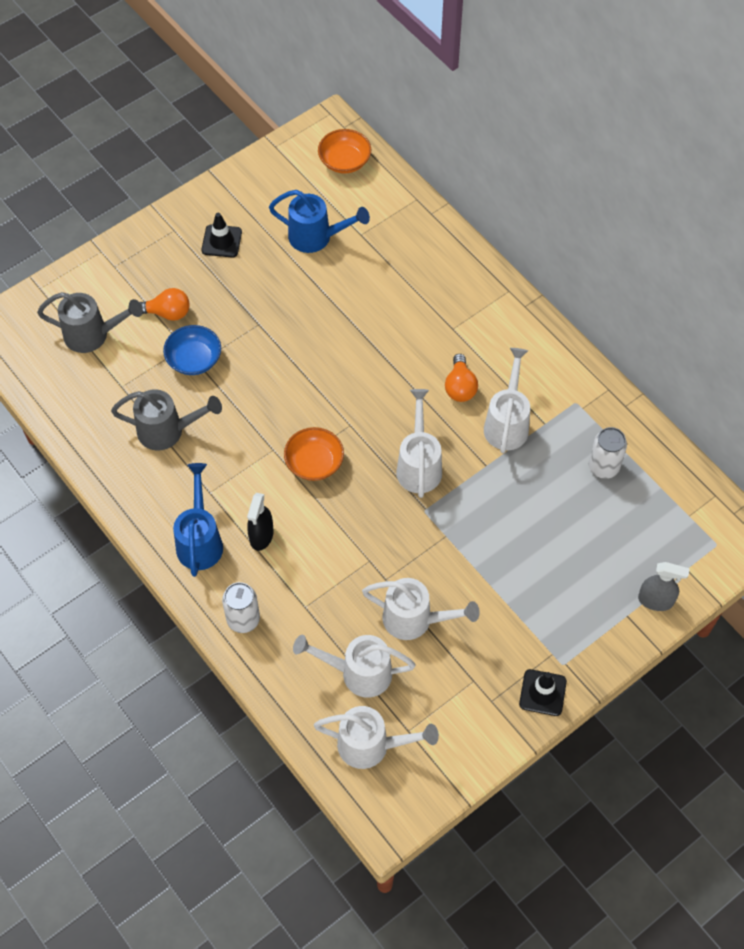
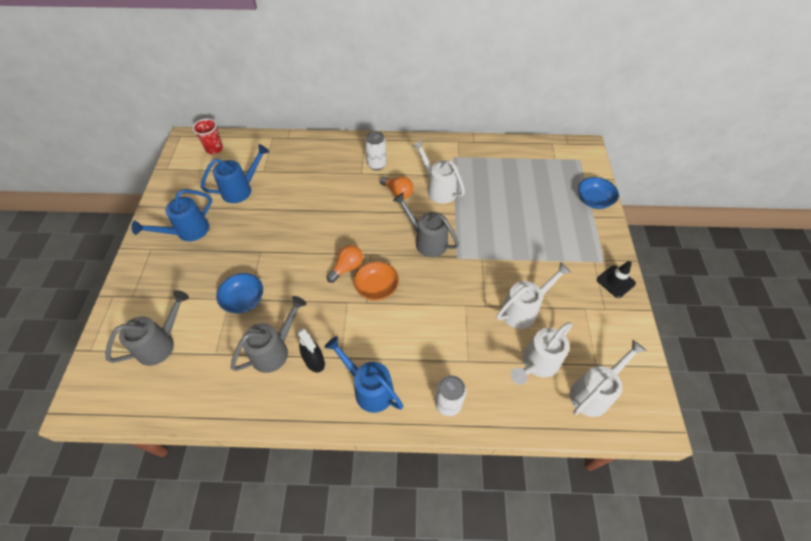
camera: 50 degrees left, 5 degrees down
(167, 313) = (197, 291): orange light bulb -> orange light bulb (347, 268)
(221, 241) = (188, 231): black traffic cone -> blue watering can
(261, 536) = (398, 350): black spray bottle -> black spray bottle (314, 361)
(344, 161) = (214, 148): orange bowl -> red cup
(419, 465) = (427, 241): white watering can -> grey watering can
(603, 467) = (500, 170): white can -> white can (376, 164)
(655, 600) = (593, 200): grey spray bottle -> blue bowl

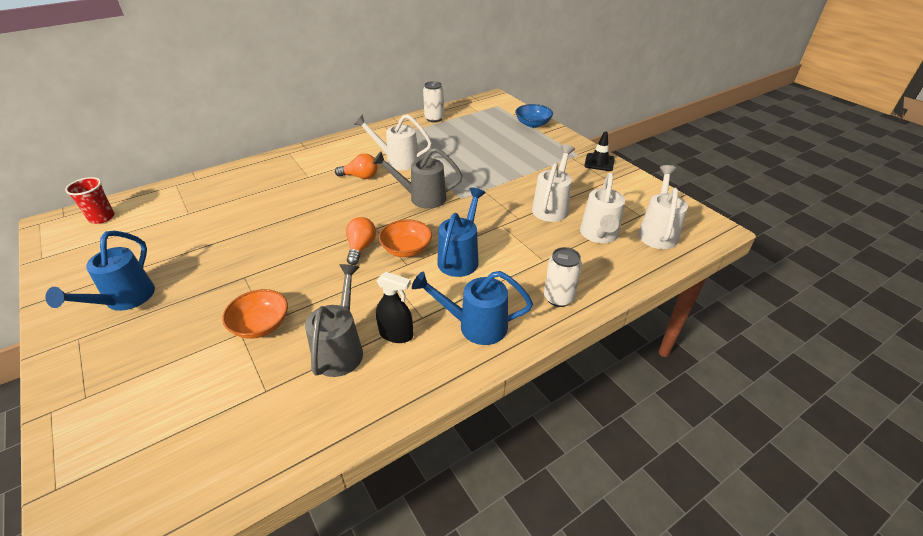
camera: 35 degrees left, 15 degrees down
(160, 344) = (174, 421): grey watering can -> none
(241, 189) = (171, 237): blue watering can -> blue watering can (460, 258)
(244, 300) = (261, 325): blue bowl -> orange bowl
(376, 164) = (319, 165): white can -> white can (434, 119)

